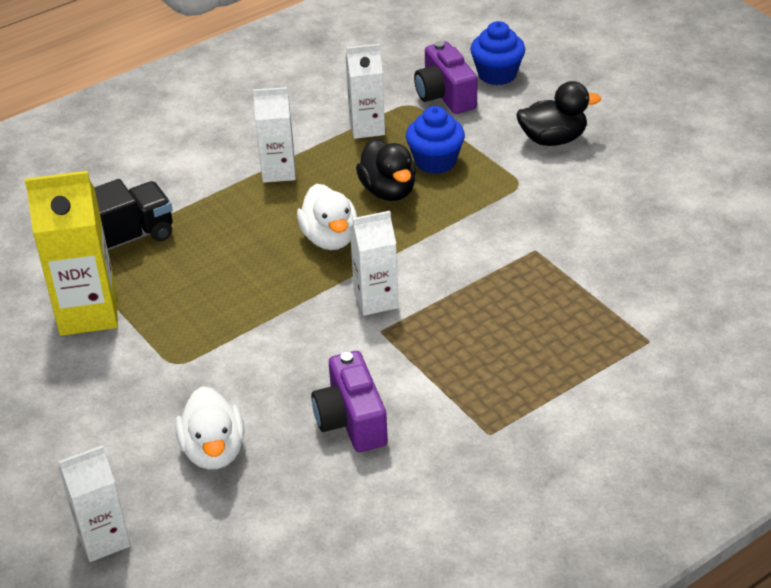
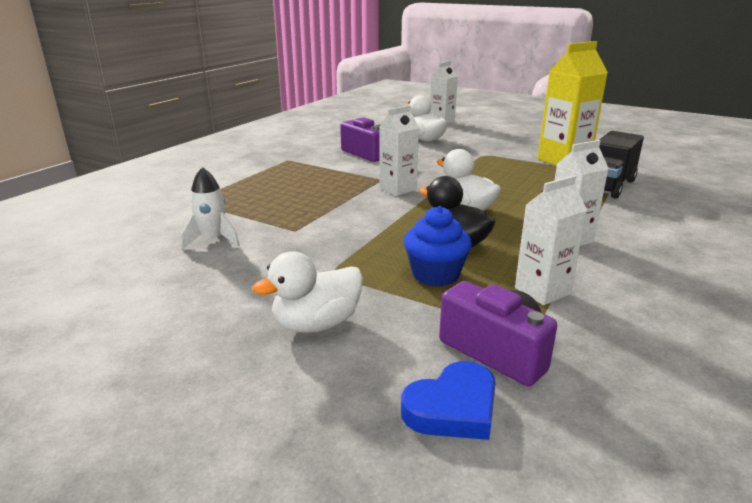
camera: 155 degrees right, 15 degrees down
(497, 74) = (453, 408): blue cupcake -> blue heart
(553, 139) = (316, 324): black duck -> white duck
(624, 254) = (213, 240): none -> white rocket

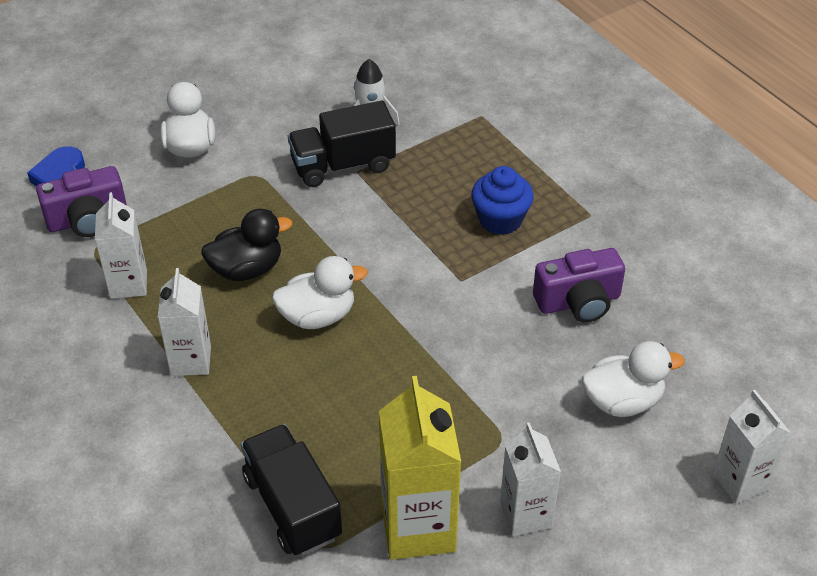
camera: 115 degrees right, 20 degrees up
(290, 237) = (343, 165): none -> black truck
(397, 189) = (417, 282): white carton -> white carton (525, 515)
(435, 274) = (205, 232): blue cupcake -> blue cupcake (500, 220)

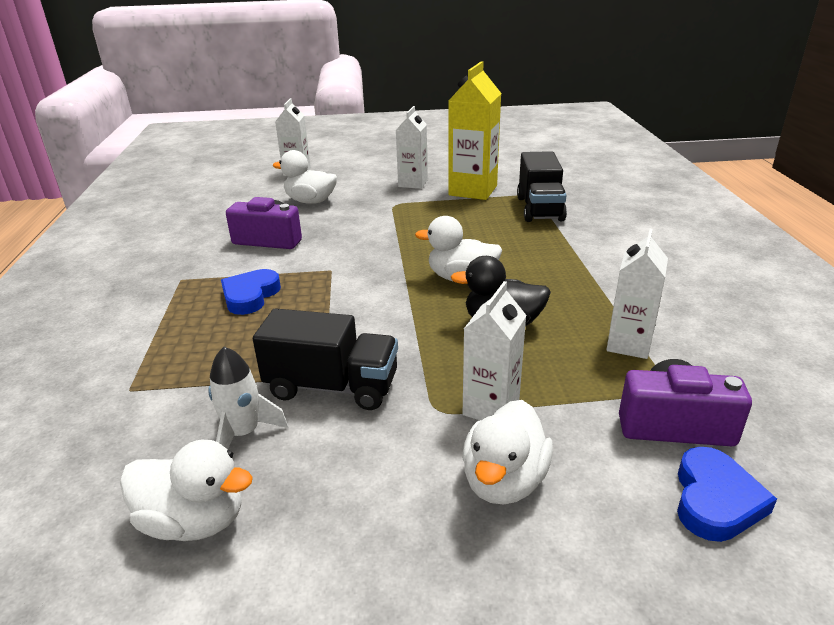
camera: 150 degrees left, 15 degrees down
(191, 360) = (581, 279): white carton -> white carton (491, 408)
(347, 74) = (194, 521): none -> white duck
(500, 220) = (250, 296): blue cupcake -> blue heart

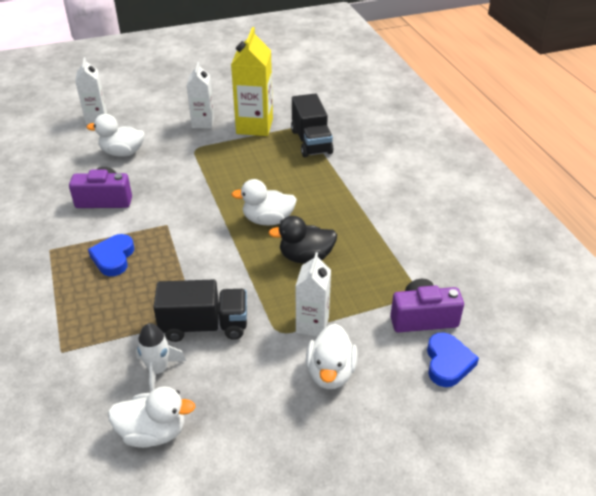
camera: 15 degrees left, 10 degrees up
(628, 344) = (390, 262): white carton -> none

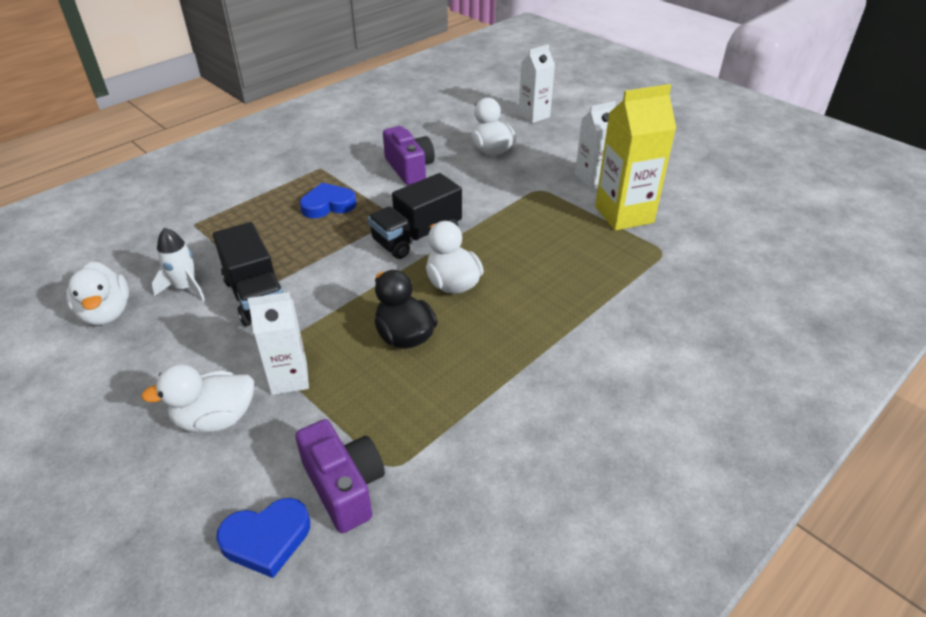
camera: 65 degrees right, 0 degrees up
(311, 142) = (638, 269): black truck -> black truck (417, 237)

